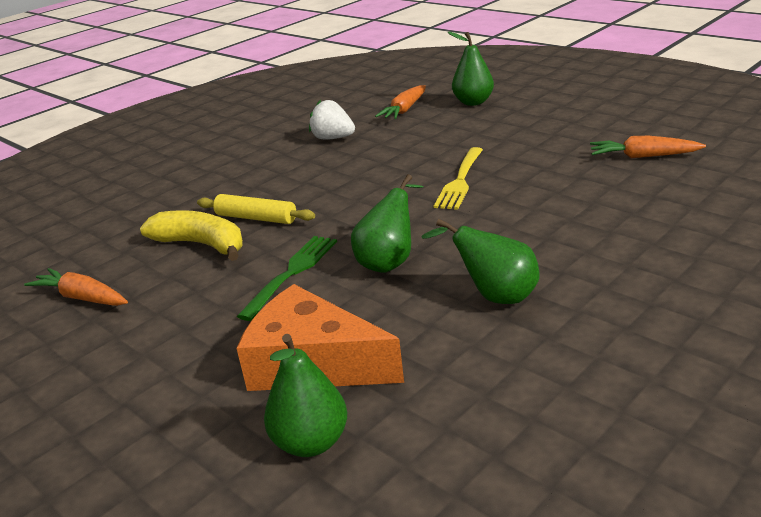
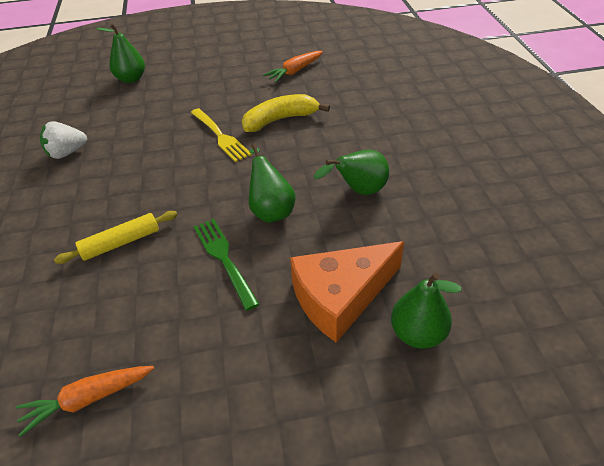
camera: 55 degrees left, 15 degrees up
(201, 244) = (113, 289): yellow banana -> yellow banana (280, 120)
(404, 110) = (87, 105): orange carrot -> none

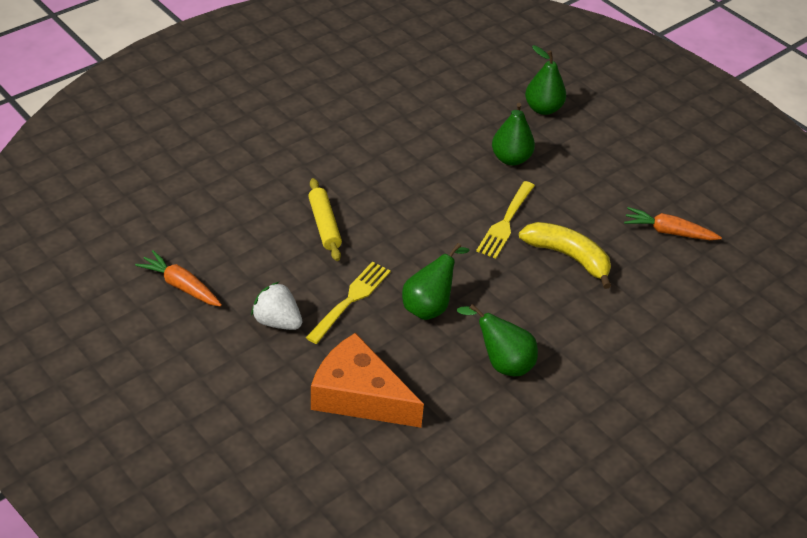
camera: 55 degrees right, 0 degrees up
(67, 153) = (402, 129): white strawberry -> white strawberry (277, 321)
(121, 242) = (325, 225): yellow rolling pin -> yellow rolling pin turned 45 degrees clockwise
(224, 259) = (351, 300): green fork -> yellow fork
(418, 334) = (352, 462): green pear -> green pear (511, 159)

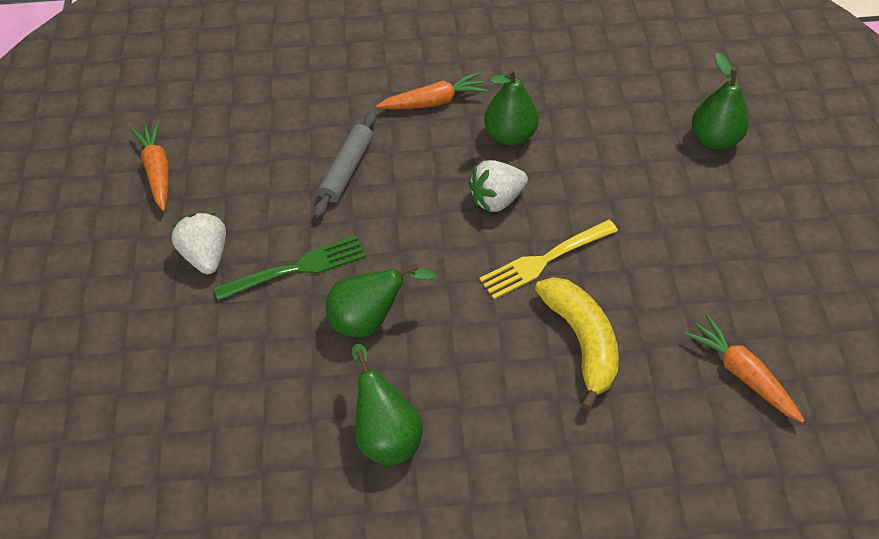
camera: 40 degrees right, 10 degrees up
(325, 225) = (347, 170): yellow rolling pin -> grey rolling pin
(343, 157) = (434, 102): none -> orange carrot
(351, 300) = (297, 268): yellow fork -> green fork
(359, 396) = (206, 384): orange cheese -> none
(443, 200) = (496, 199): none -> white strawberry
(511, 159) = (619, 184): green pear -> green pear (510, 135)

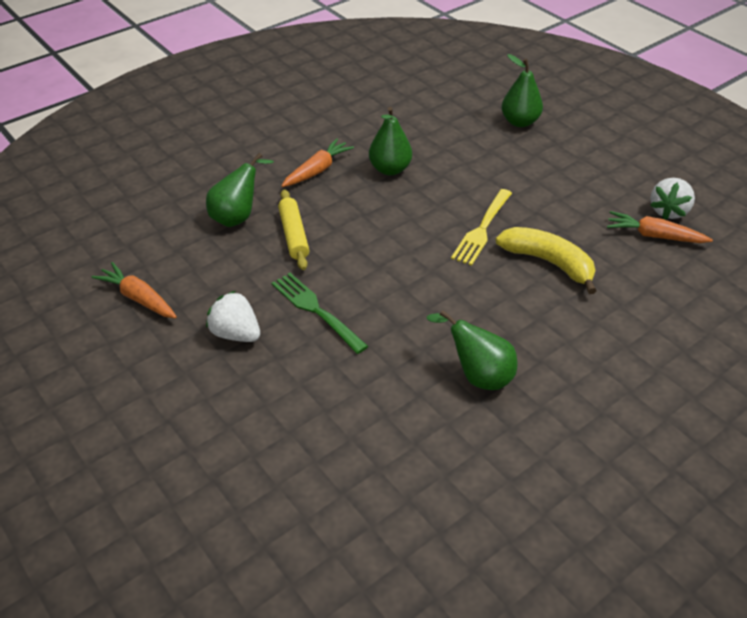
camera: 35 degrees left, 10 degrees down
(297, 268) = (316, 310): green fork -> green fork turned 75 degrees counterclockwise
(347, 170) = (294, 235): grey rolling pin -> yellow rolling pin
(370, 319) = (400, 315): green pear -> green pear (238, 216)
(496, 199) = (417, 209): white strawberry -> white strawberry (668, 211)

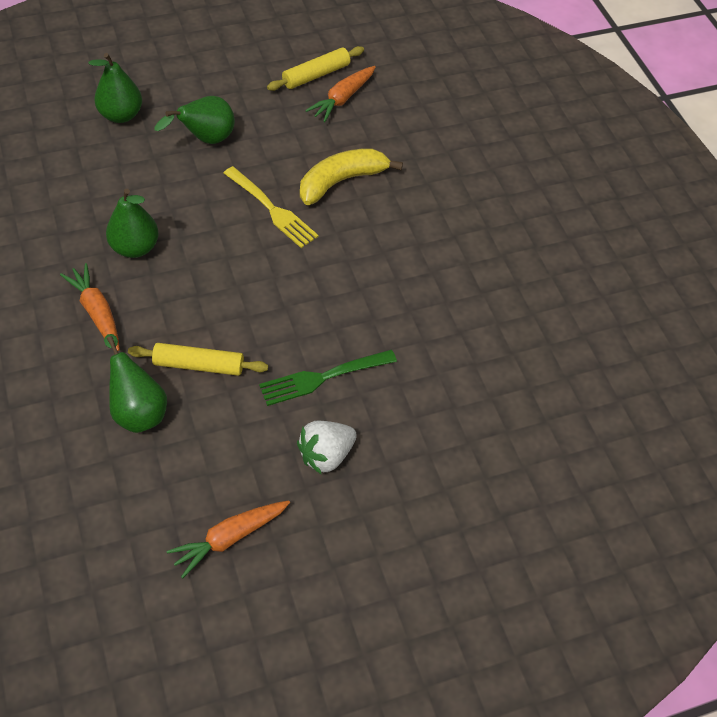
camera: 75 degrees left, 10 degrees up
(478, 375) = (454, 283): green pear -> green pear (205, 139)
(668, 211) = (316, 75): white strawberry -> yellow rolling pin

